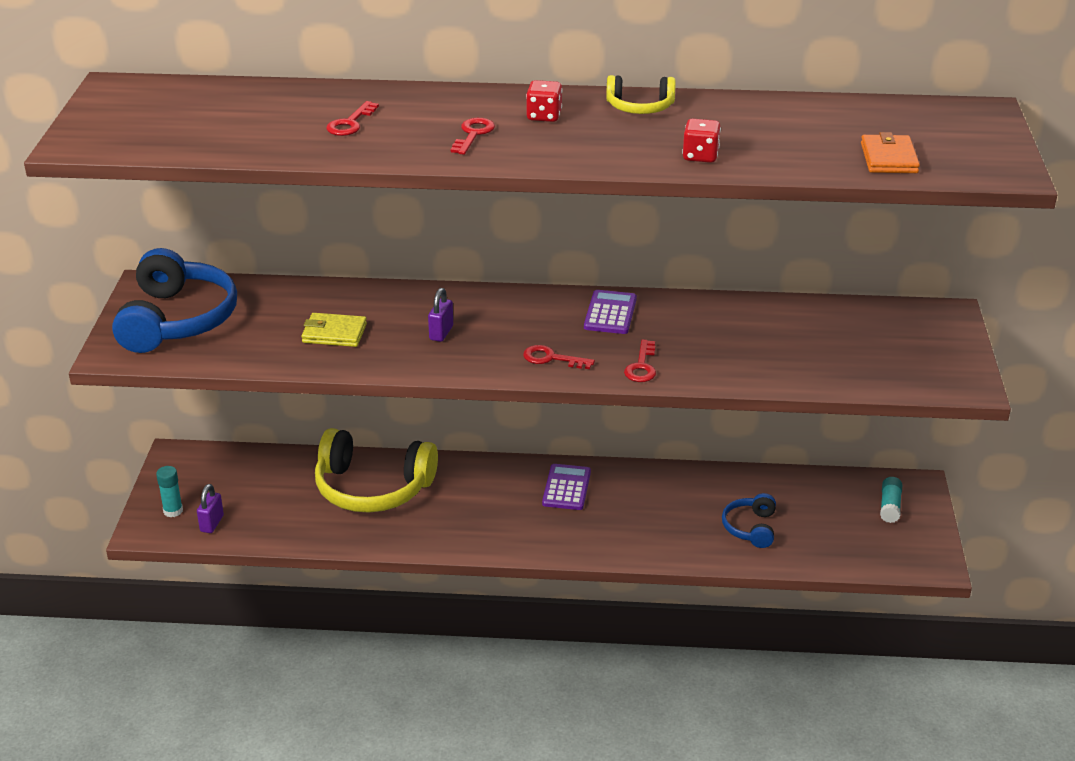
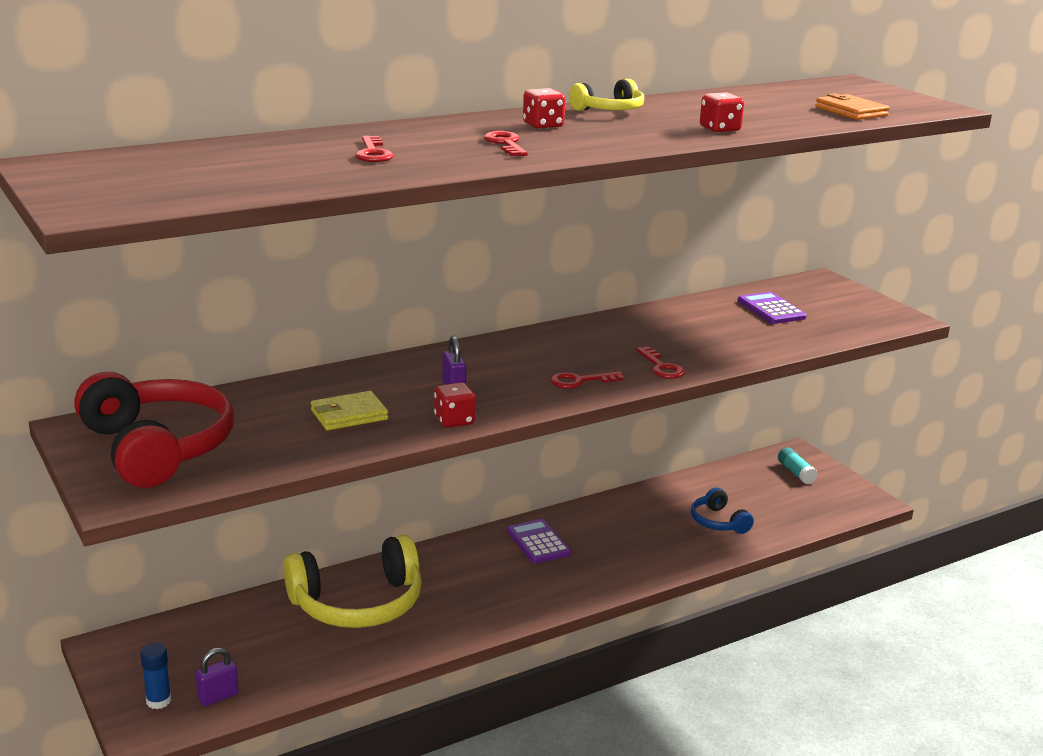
camera: 35 degrees left, 10 degrees down
(173, 511) = (158, 701): turquoise glue stick -> blue glue stick
(177, 320) = (158, 448): blue headphones -> red headphones
(212, 523) = (218, 696): purple padlock -> purple padlock turned 75 degrees clockwise
(404, 364) = (454, 421): none -> red dice
(610, 313) = (580, 338): purple calculator -> purple calculator (771, 309)

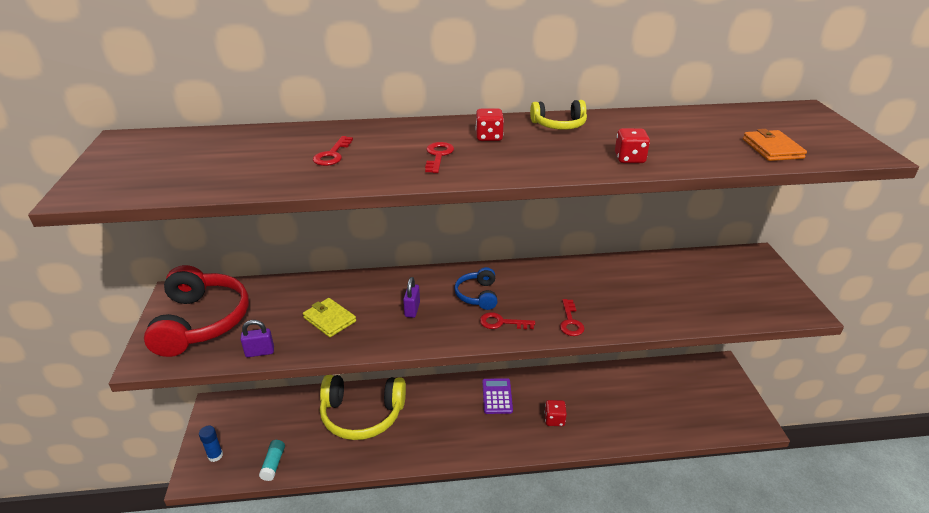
camera: 25 degrees right, 10 degrees up
(218, 696) = (246, 463): purple padlock -> purple padlock (260, 352)
(349, 415) = (329, 319): yellow wallet -> yellow wallet turned 45 degrees clockwise
(454, 421) = (390, 341): red dice -> red dice (554, 419)
(718, 522) = (629, 412): blue headphones -> blue headphones (477, 295)
(771, 309) = (695, 279): purple calculator -> none
(796, 473) = (710, 383): turquoise glue stick -> turquoise glue stick (273, 464)

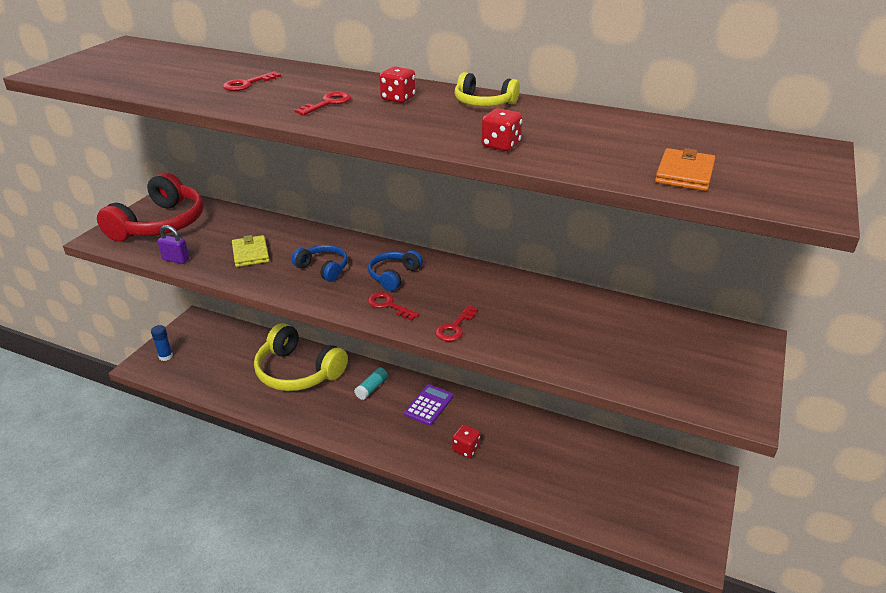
camera: 30 degrees right, 0 degrees up
(273, 464) = (199, 381): turquoise glue stick -> turquoise glue stick (371, 388)
(412, 310) = (323, 268): purple padlock -> blue headphones

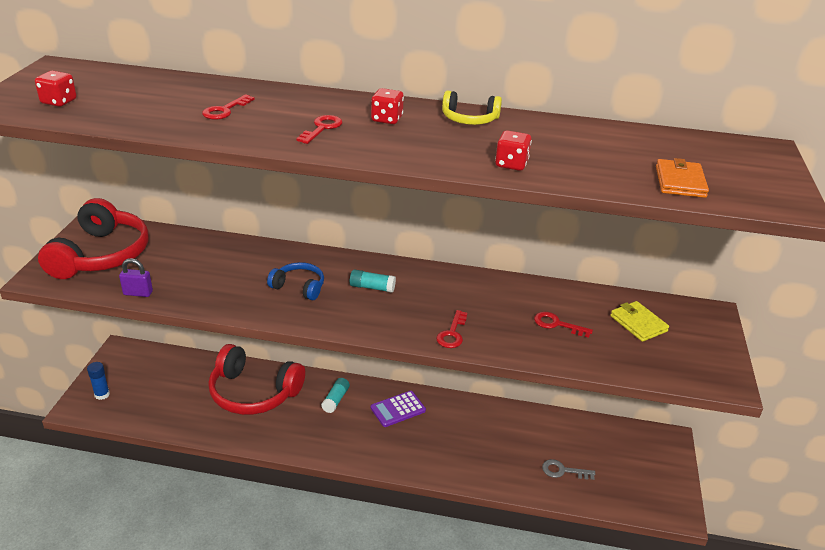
camera: 15 degrees left, 0 degrees up
(251, 253) = (216, 278): yellow wallet -> yellow wallet (638, 323)
(298, 372) = (253, 393): yellow headphones -> red headphones
(389, 305) = (381, 319): red key -> red key (557, 324)
(393, 276) = (372, 287): blue headphones -> turquoise glue stick
(429, 405) = (398, 409): purple calculator -> purple calculator turned 135 degrees counterclockwise
(466, 449) = (447, 447): red dice -> red dice (59, 102)
(580, 490) = (563, 471): none -> grey key

